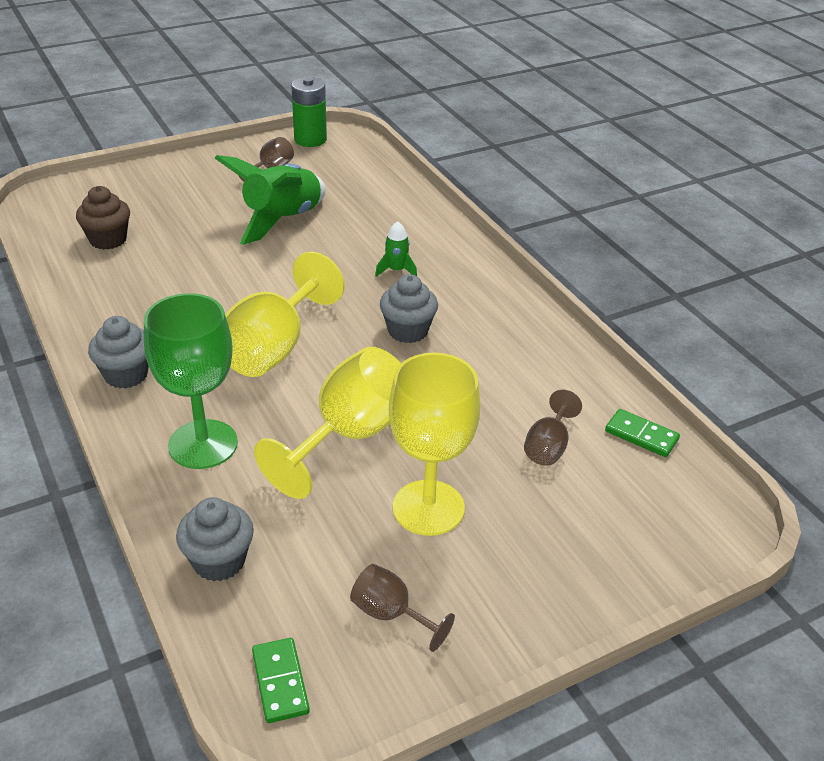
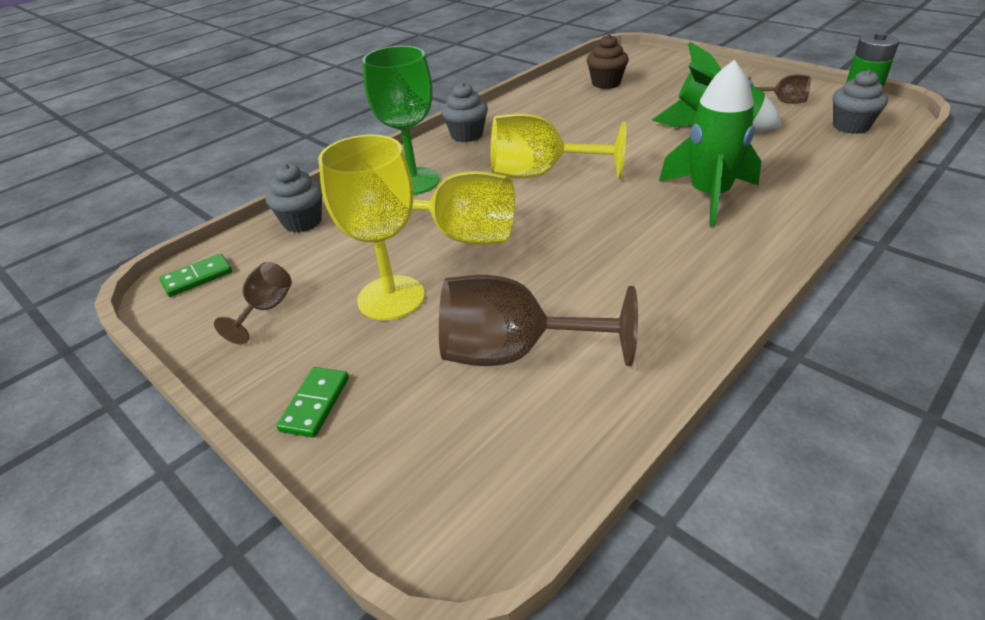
camera: 75 degrees right, 0 degrees up
(396, 270) = (709, 196): green rocket -> green rocket, size x2.24
(408, 331) = (622, 226): grey cupcake -> grey cupcake (850, 126)
(548, 446) = (513, 353): brown goblet -> brown goblet, size x1.96
(641, 435) = (580, 426): green domino -> green domino (315, 404)

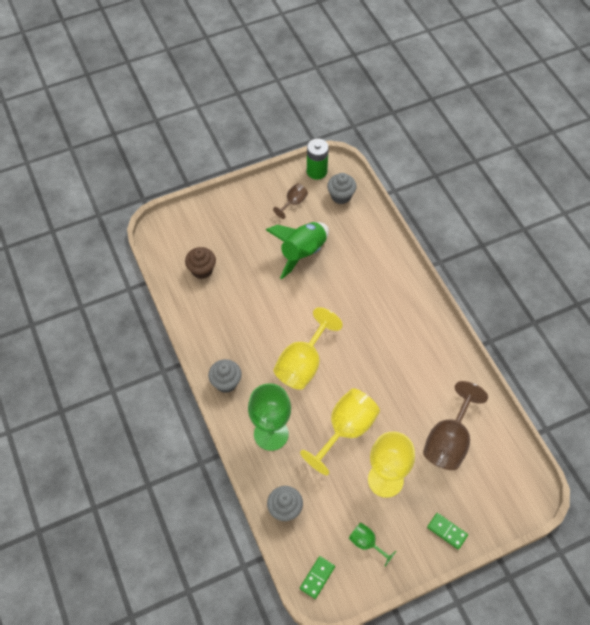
camera: 70 degrees left, 20 degrees up
(197, 277) = (317, 577): green domino -> green domino turned 45 degrees clockwise
(266, 309) = (366, 543): brown goblet -> green goblet
(709, 196) = (371, 300): green rocket -> none

